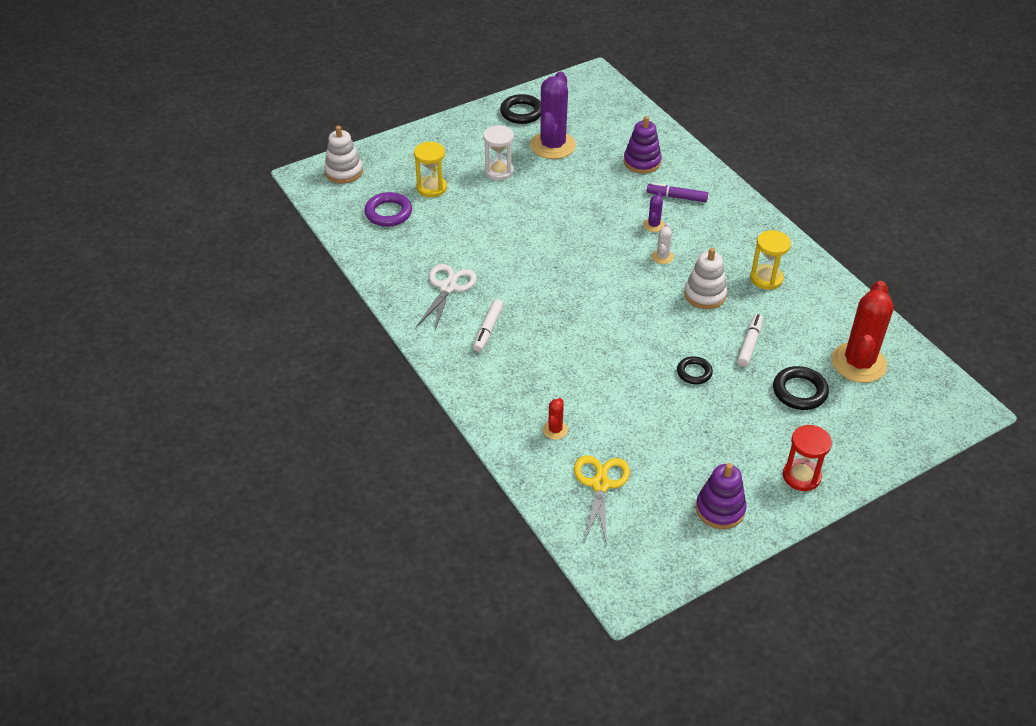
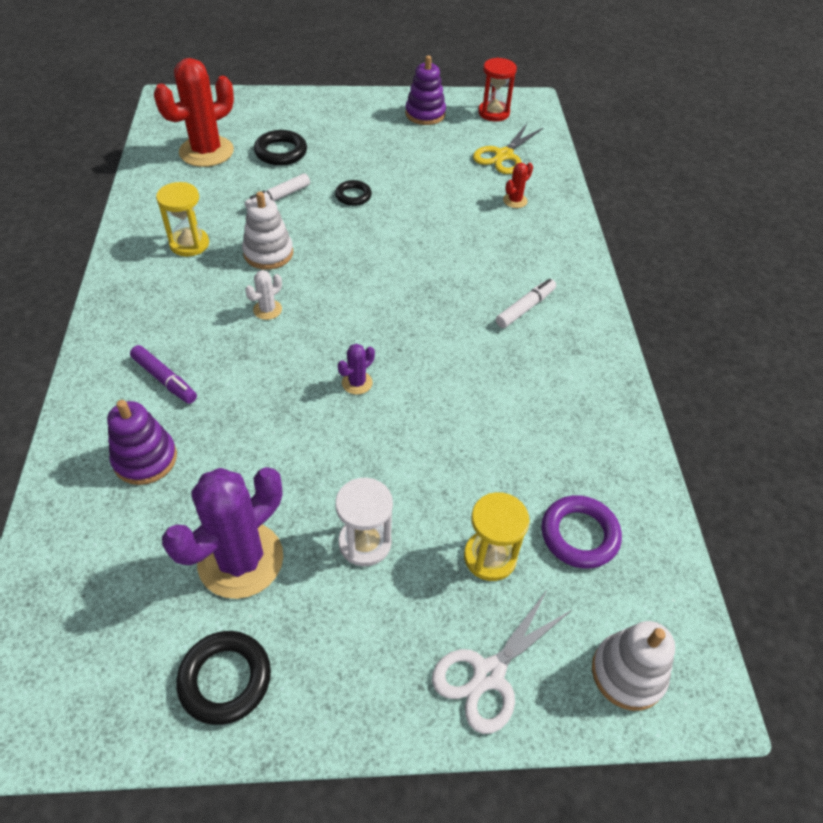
camera: 155 degrees left, 5 degrees up
(448, 287) = (546, 376): white scissors -> white scissors (488, 674)
(653, 225) = (235, 352): purple cactus -> purple cactus (357, 383)
(801, 476) = (345, 109): red hourglass -> red hourglass (493, 113)

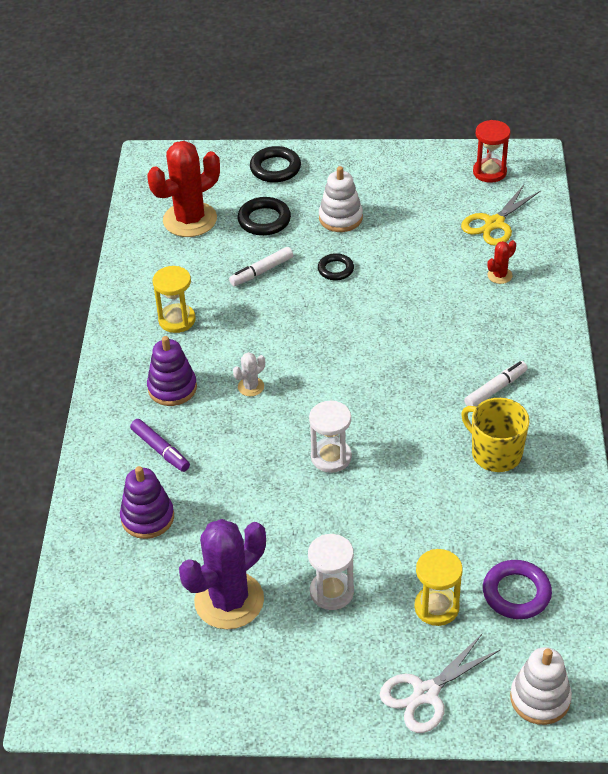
camera: 10 degrees right, 5 degrees down
(225, 679) = (218, 686): black ring -> black ring (275, 168)
(268, 253) = (251, 330): white stacking toy -> white stacking toy (340, 218)
(357, 383) = (331, 457): purple cactus -> white hourglass
(425, 114) = (415, 174): purple stacking toy -> purple stacking toy (172, 388)
(533, 374) = (495, 453): none -> yellow mug

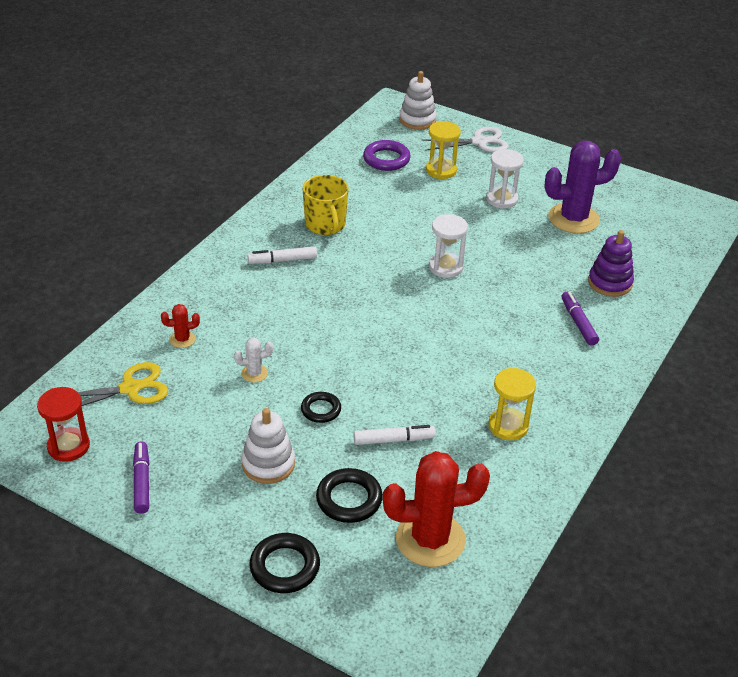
camera: 155 degrees left, 5 degrees down
(172, 388) = (544, 365): purple stacking toy -> none
(251, 387) = (475, 339): white cactus -> white cactus (254, 373)
(415, 173) = (142, 481): none -> purple marker

